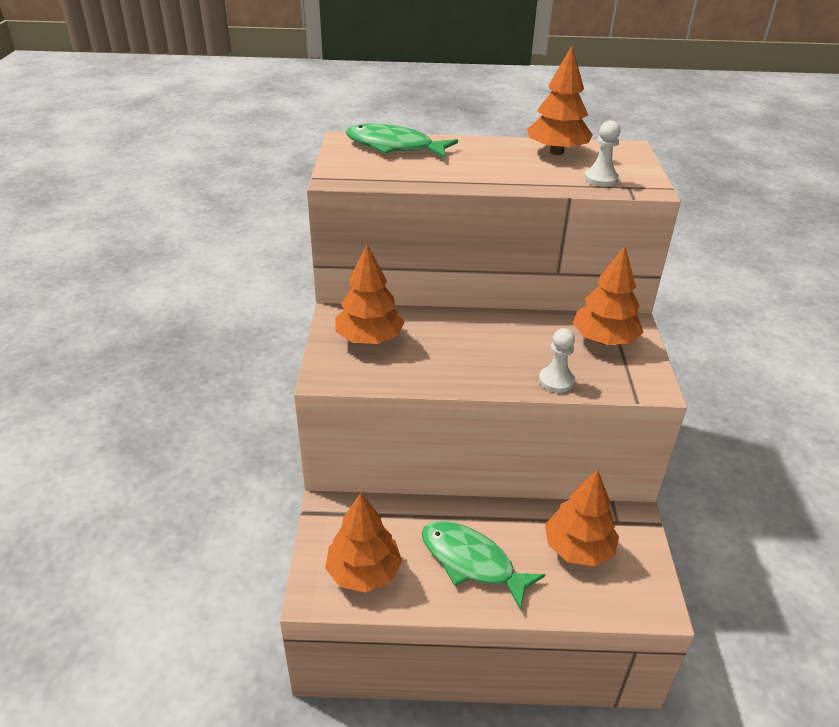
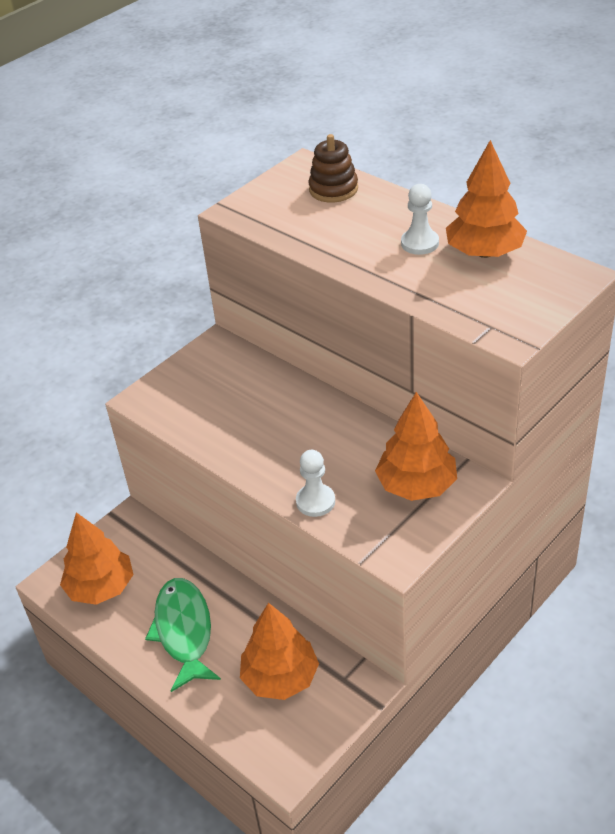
camera: 45 degrees right, 5 degrees up
(369, 339) = (213, 380): orange tree -> none
(394, 147) = (333, 189): green fish -> brown stacking toy
(600, 179) = (475, 305): white pawn -> white pawn (420, 243)

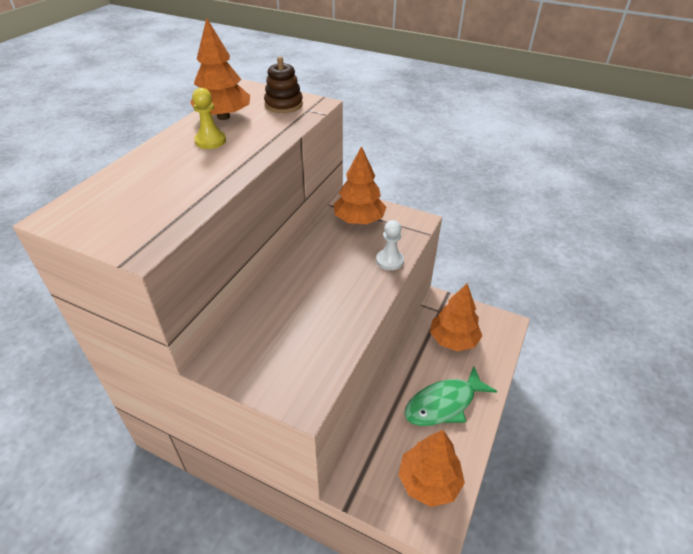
camera: 110 degrees left, 0 degrees up
(333, 189) = (114, 191): brown stacking toy -> brown stacking toy (283, 105)
(420, 243) = (210, 141): white pawn -> yellow pawn

